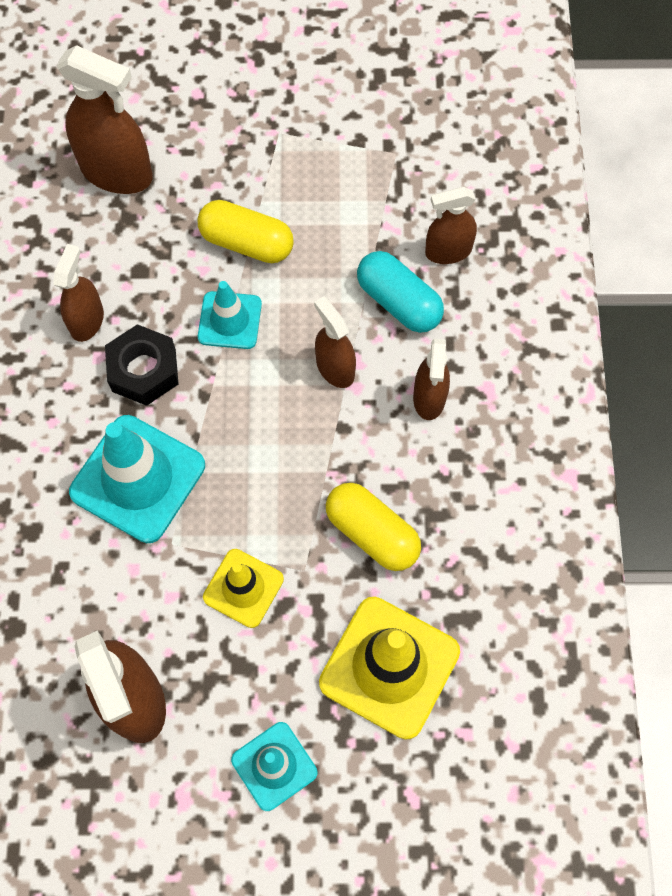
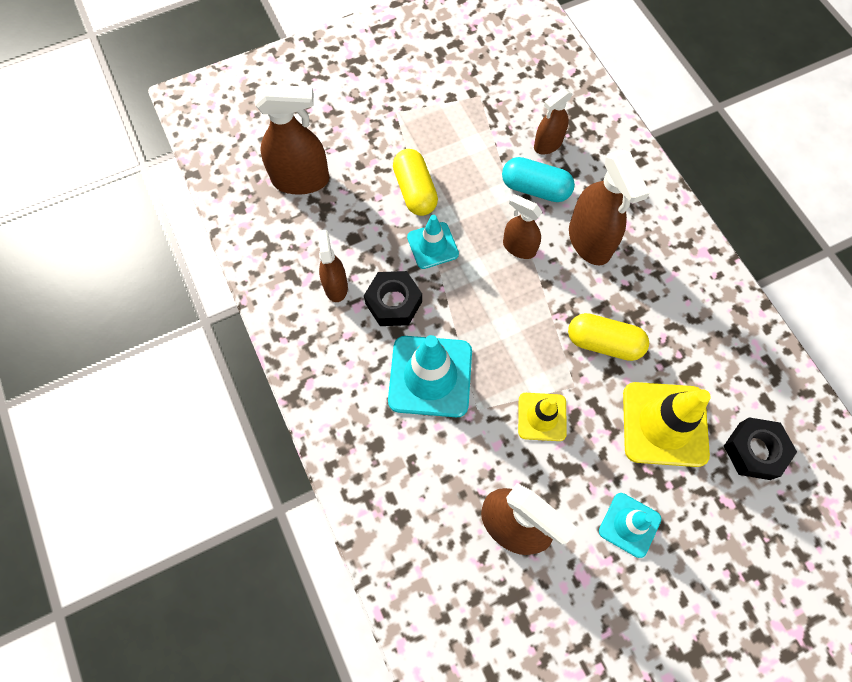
camera: 25 degrees left, 0 degrees up
(246, 243) = (415, 191): yellow capsule -> yellow capsule turned 75 degrees clockwise
(429, 398) = (589, 241): brown spray bottle -> brown spray bottle, size x1.67
(484, 753) = (754, 451): none -> black nut

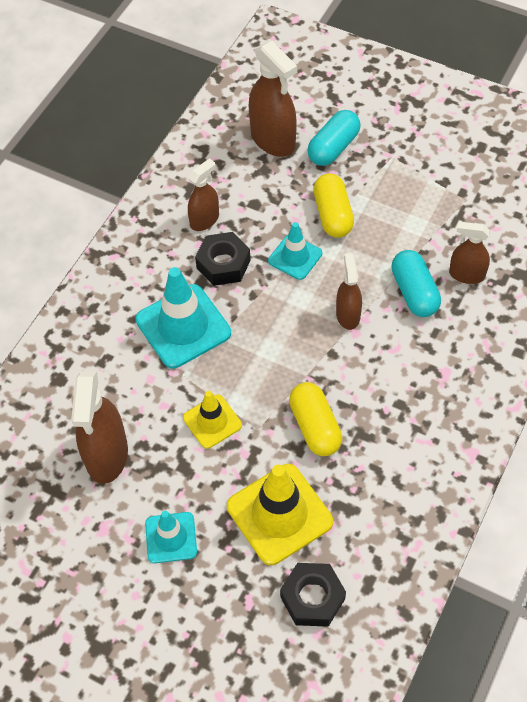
camera: 55 degrees right, 10 degrees down
(350, 144) = (333, 148): none -> turquoise capsule
(415, 191) = (333, 215): yellow capsule -> yellow capsule turned 45 degrees counterclockwise
(589, 241) = (401, 360): brown spray bottle -> none

